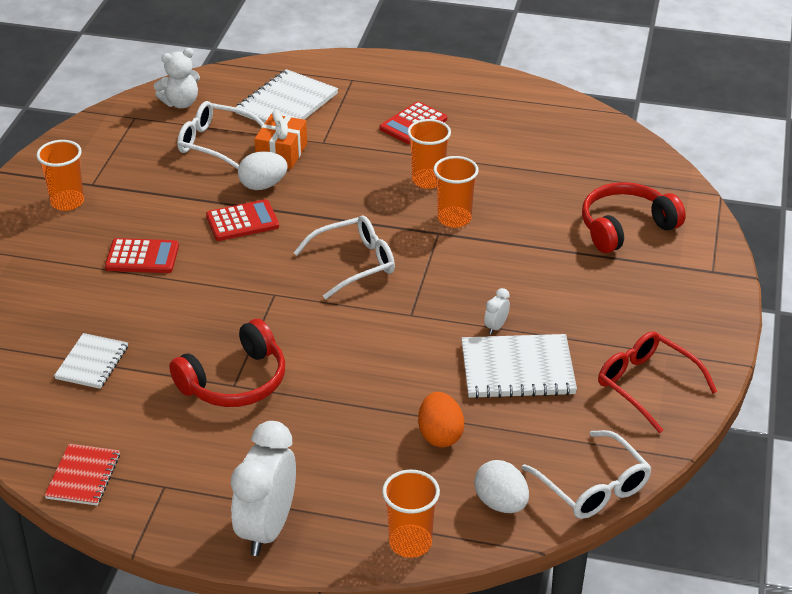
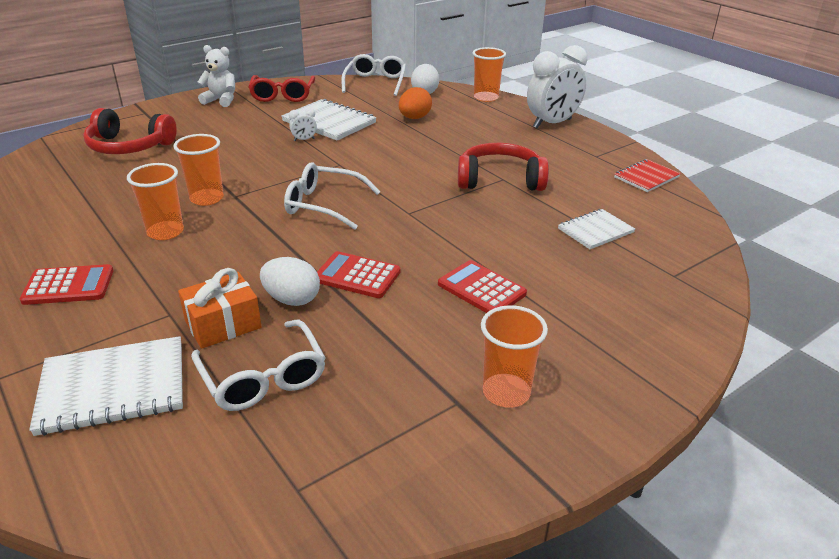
camera: 140 degrees left, 5 degrees down
(181, 103) = (212, 476): white teddy bear -> white teddy bear (221, 100)

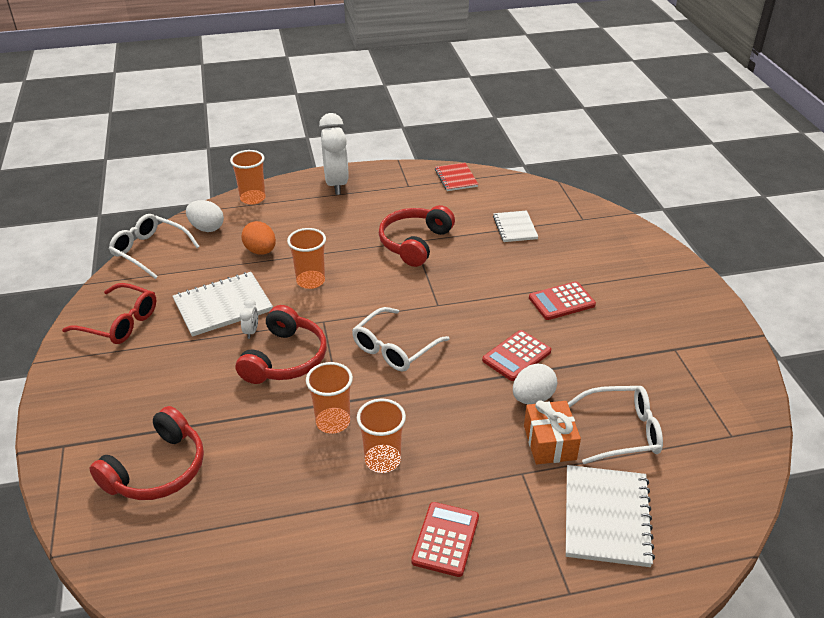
camera: 65 degrees left, 5 degrees up
(221, 100) = (88, 374): white teddy bear -> none
(278, 160) = (285, 358): none -> red headphones
(506, 392) = (672, 326): orange cup -> orange cup (310, 281)

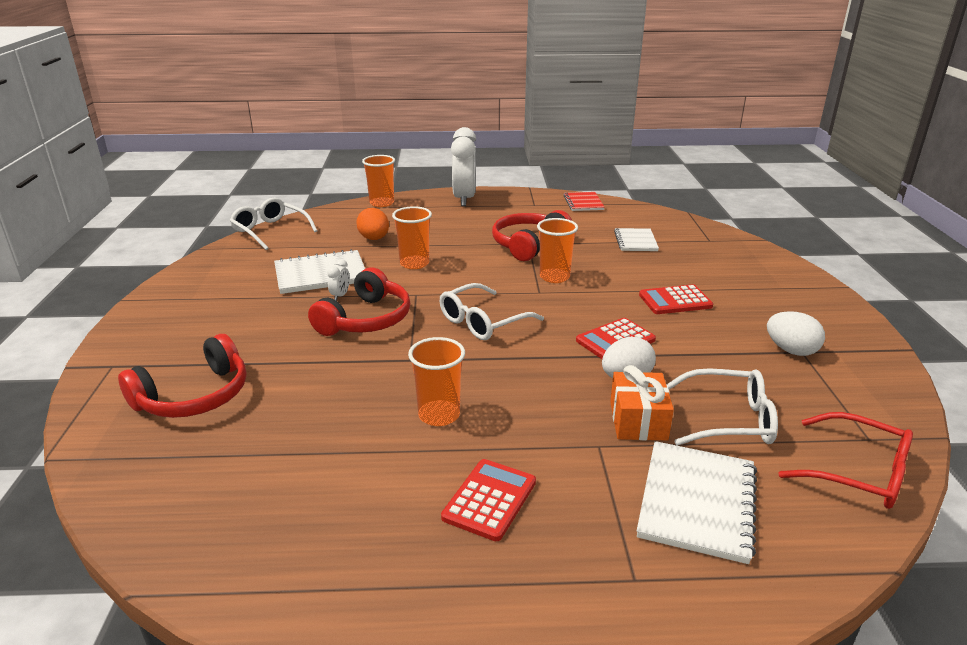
camera: 10 degrees right, 10 degrees down
(120, 323) = (217, 278): red glasses -> red glasses (858, 473)
(207, 228) = (330, 219): white egg -> white egg (791, 350)
(333, 422) = (396, 376): orange cup -> orange cup (554, 277)

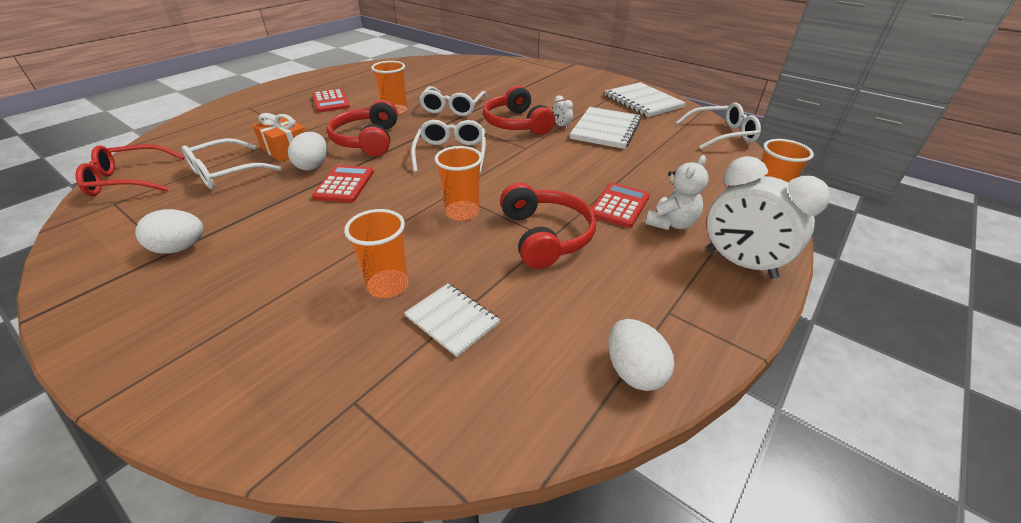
camera: 130 degrees right, 10 degrees up
(194, 396) = (506, 77): red headphones -> red headphones (367, 140)
(373, 378) = (452, 108): none -> white glasses
(374, 239) = (656, 167): orange egg -> none
(414, 263) = (579, 165): orange cup -> orange cup (388, 285)
(451, 219) = (671, 223): none -> white teddy bear
(583, 203) = (633, 371): red notebook -> white egg
(675, 301) = (324, 247): red calculator -> red calculator (619, 206)
(697, 502) = (231, 134): white notebook -> white notebook (643, 101)

